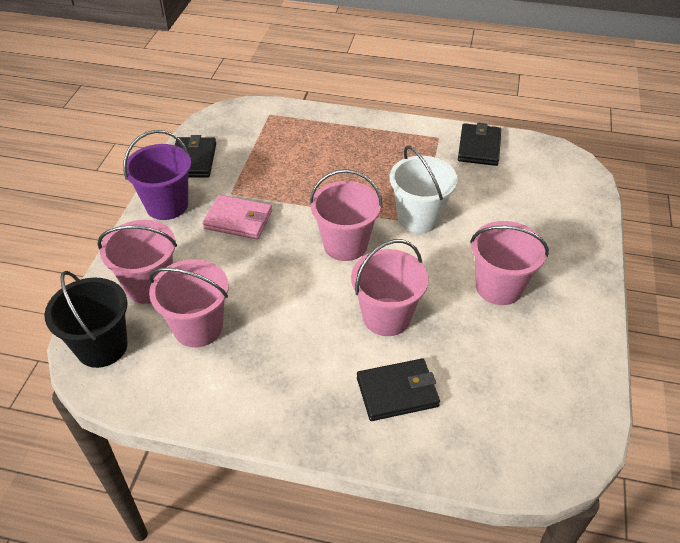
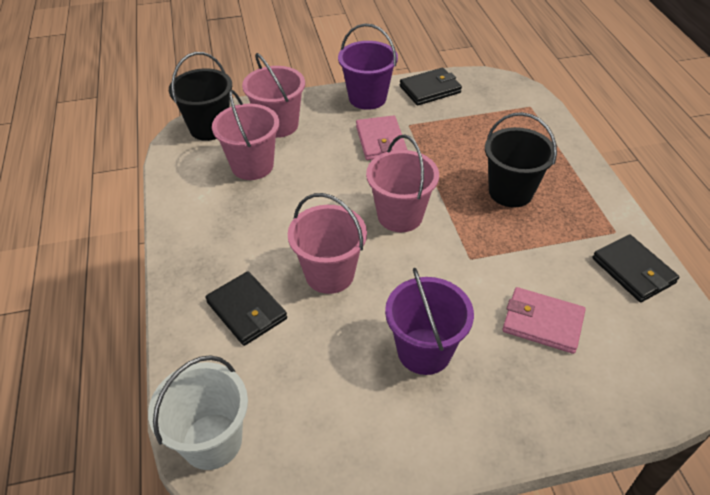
camera: 65 degrees right, 0 degrees up
(362, 169) = (510, 192): none -> black bucket
(418, 217) = (476, 255): white bucket -> white bucket (212, 441)
(479, 147) = (633, 271): black wallet -> black wallet turned 75 degrees clockwise
(499, 287) = (424, 351): pink bucket -> purple bucket
(502, 212) = (542, 322): none -> pink wallet

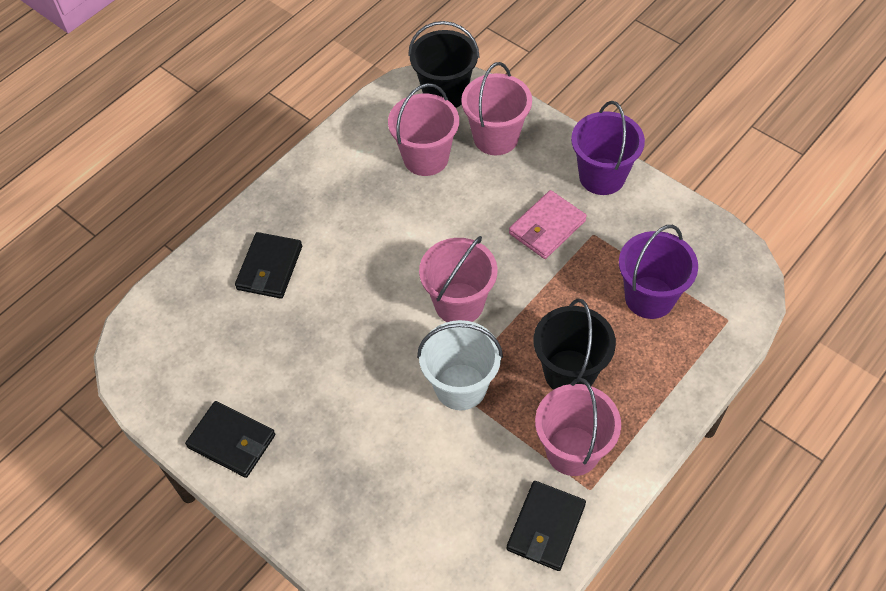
camera: 55 degrees right, 10 degrees up
(212, 441) = (148, 327): white bucket -> white bucket (460, 387)
(329, 274) = (349, 296): pink bucket -> pink bucket (572, 451)
(424, 351) = (322, 410): purple bucket -> purple bucket (649, 297)
(430, 89) = (668, 218): black wallet -> black wallet (231, 441)
(542, 322) = (419, 481): pink wallet -> none

